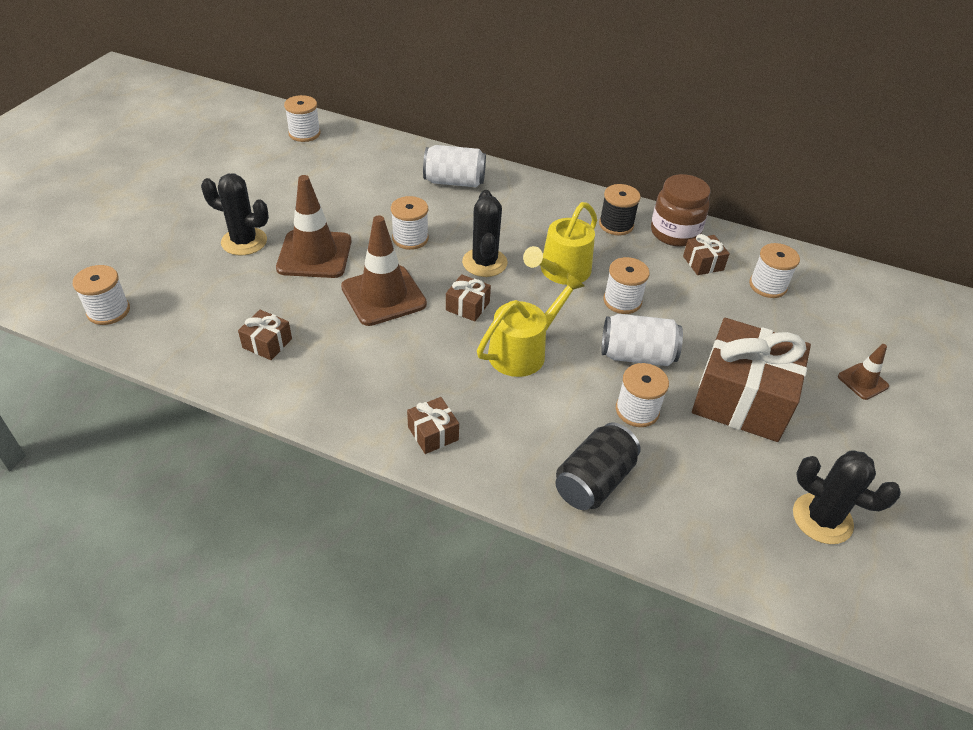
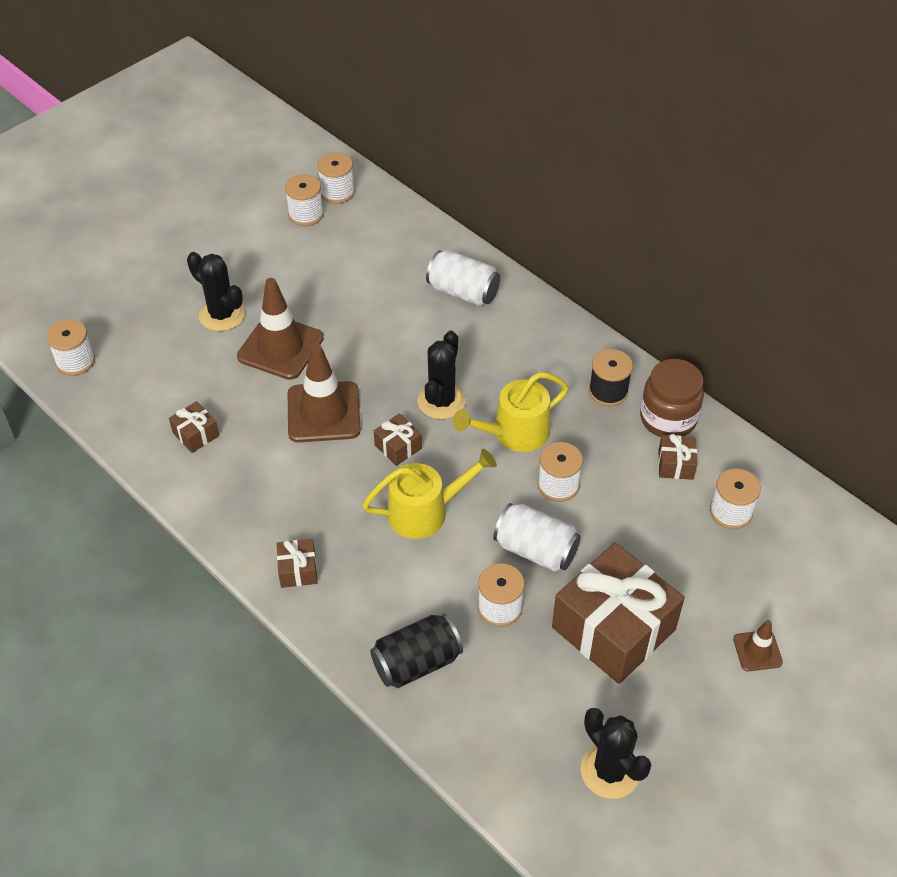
camera: 25 degrees right, 5 degrees up
(410, 238) = (382, 352): white spool -> white spool (306, 214)

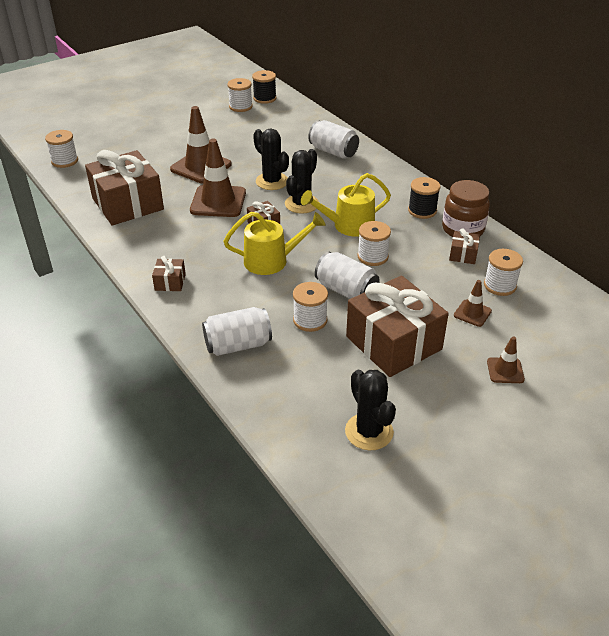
camera: 10 degrees right, 10 degrees down
(196, 434) = (128, 204): brown gift -> brown gift, size x2.34
(222, 315) = (168, 148): black cactus -> black cactus (272, 181)
(337, 192) = (264, 98): white spool -> black spool
(416, 662) = (238, 345): black can -> white can
(703, 564) = (472, 313): none -> brown traffic cone

